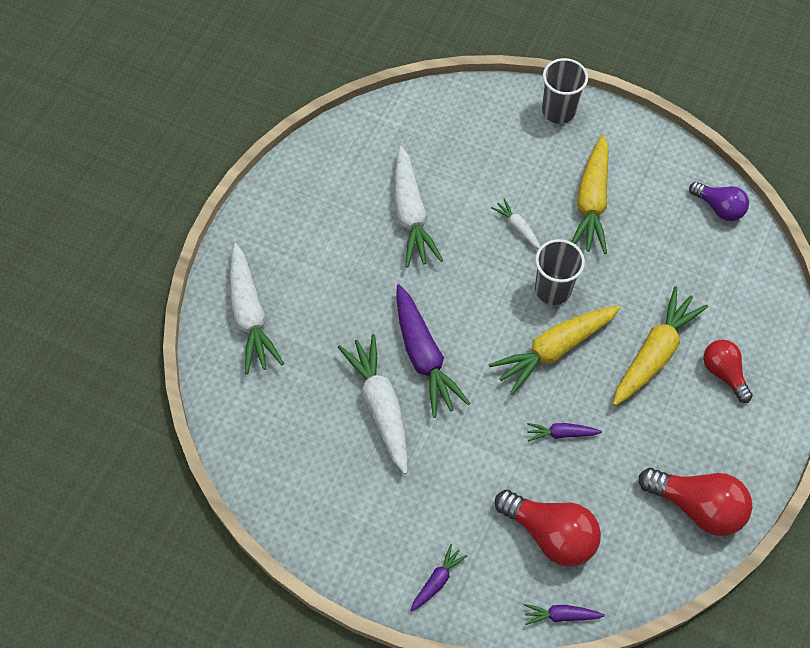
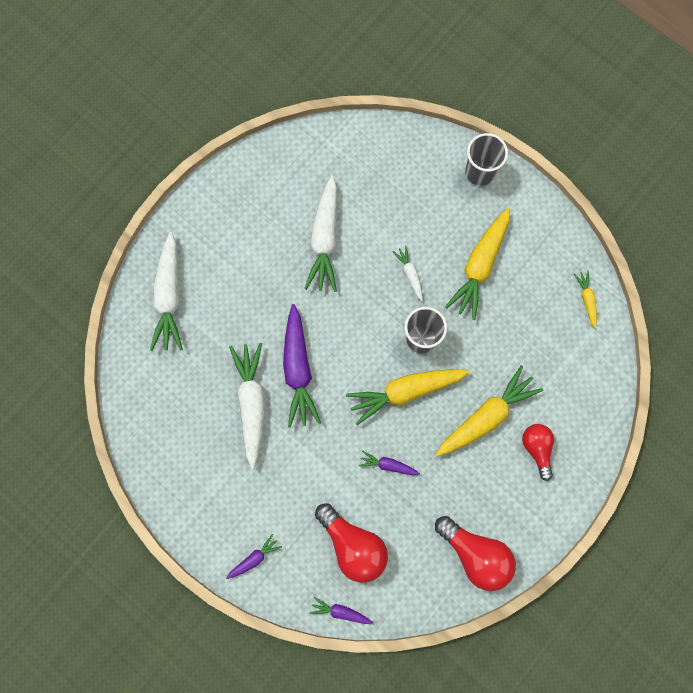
camera: 15 degrees right, 15 degrees up
(719, 208) = (586, 299): purple light bulb -> yellow carrot

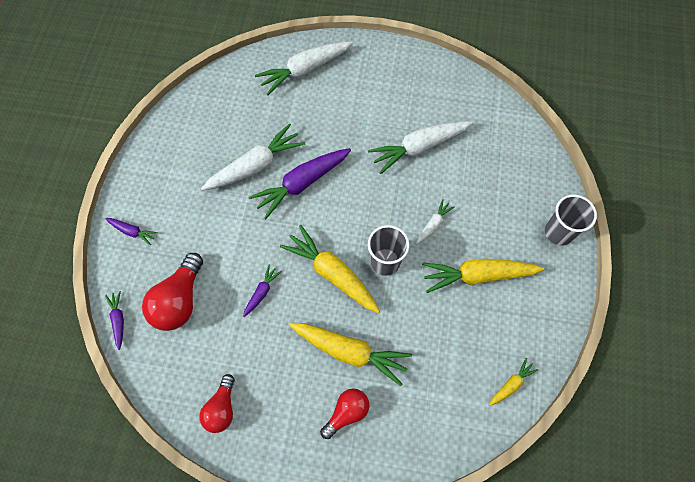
camera: 60 degrees right, 10 degrees down
(388, 465) = (262, 292): purple carrot -> purple carrot turned 45 degrees clockwise
(475, 554) = (221, 408): red light bulb -> red light bulb, size x0.64

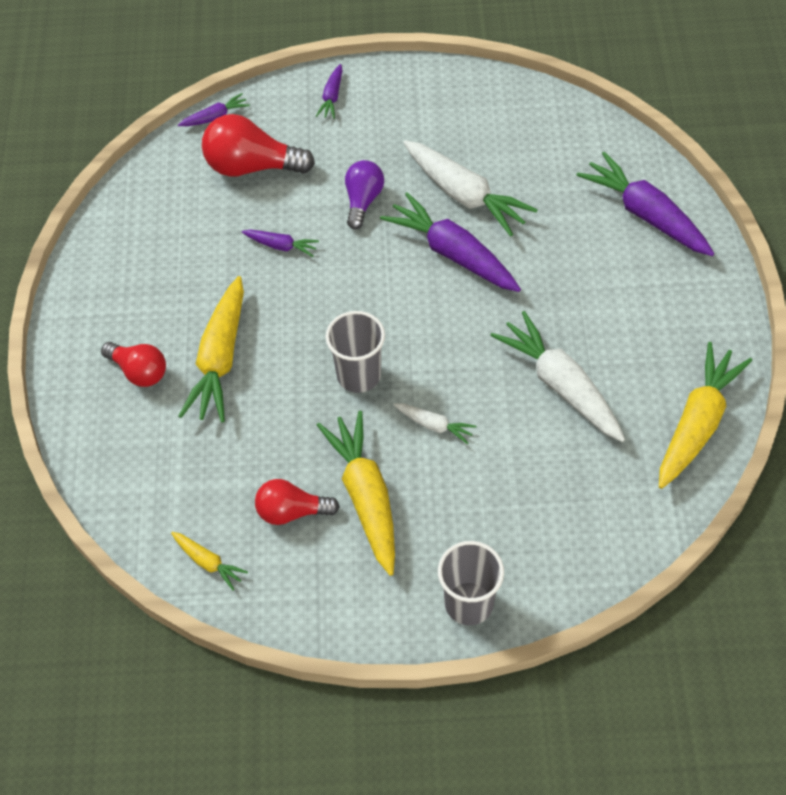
camera: 80 degrees right, 10 degrees down
(221, 408) = (126, 242): red light bulb -> red light bulb (292, 511)
(238, 230) = (363, 201): none -> purple light bulb
(304, 70) = (645, 214): white carrot -> purple carrot
(332, 273) = (326, 316): yellow carrot -> yellow carrot (697, 422)

